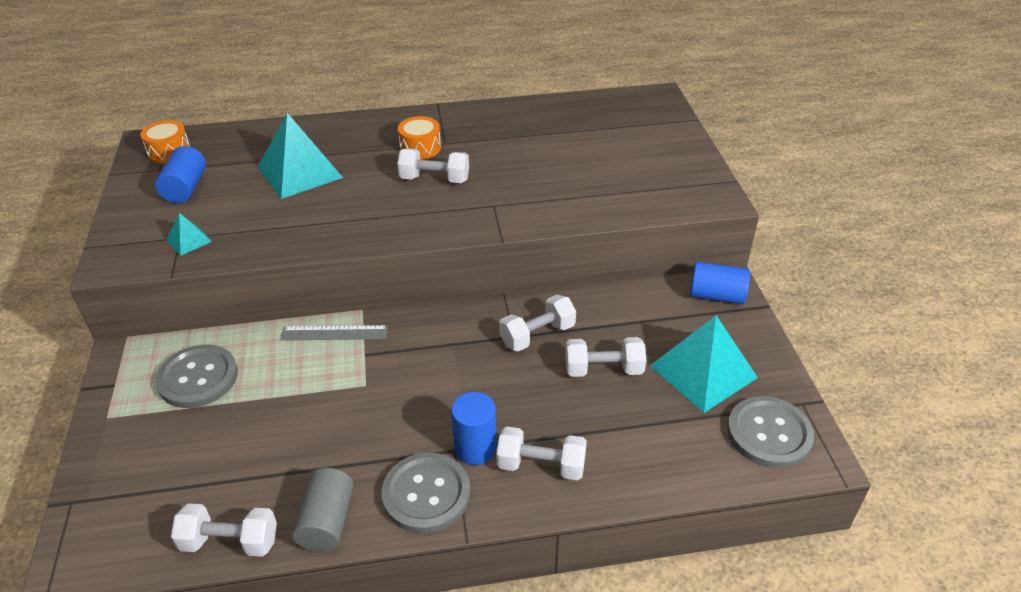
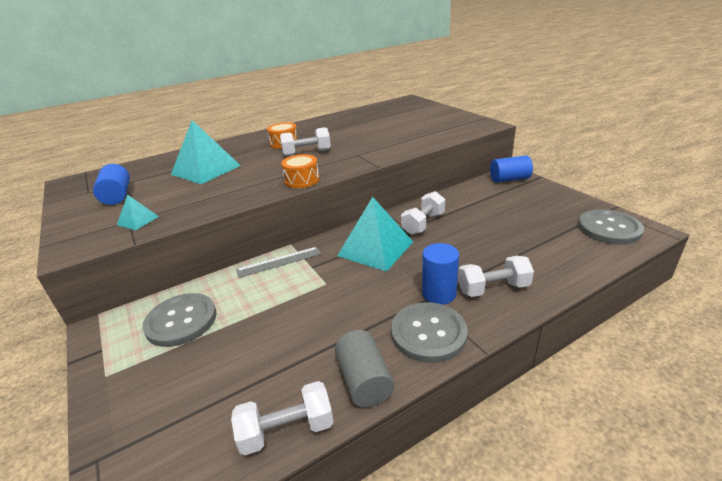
camera: 20 degrees left, 10 degrees down
(169, 152) = (91, 182): orange drum -> orange drum (302, 180)
(603, 369) = (481, 228): white dumbbell -> none
(703, 371) = (540, 212): turquoise pyramid -> turquoise pyramid (375, 248)

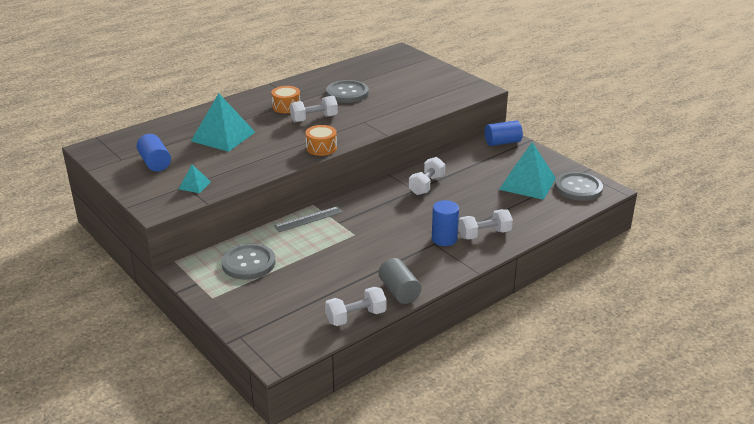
camera: 10 degrees left, 0 degrees up
(375, 248) = (389, 207): turquoise pyramid -> turquoise pyramid (527, 183)
(428, 333) = (439, 264): grey button -> grey button (347, 93)

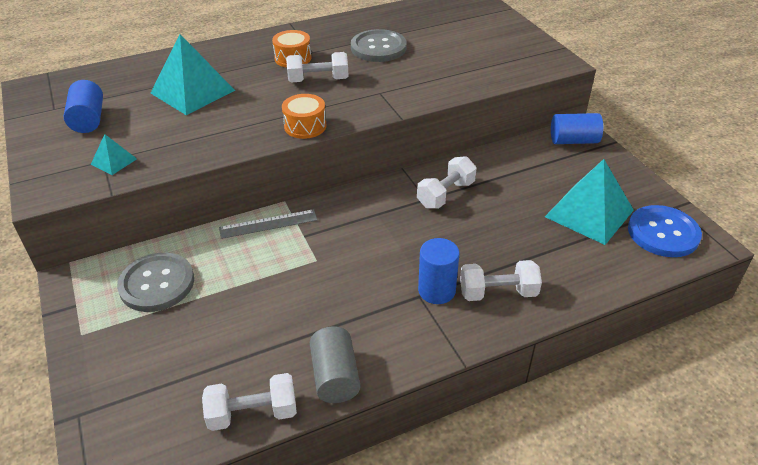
camera: 15 degrees right, 10 degrees up
(578, 188) = (663, 233): grey button -> blue button

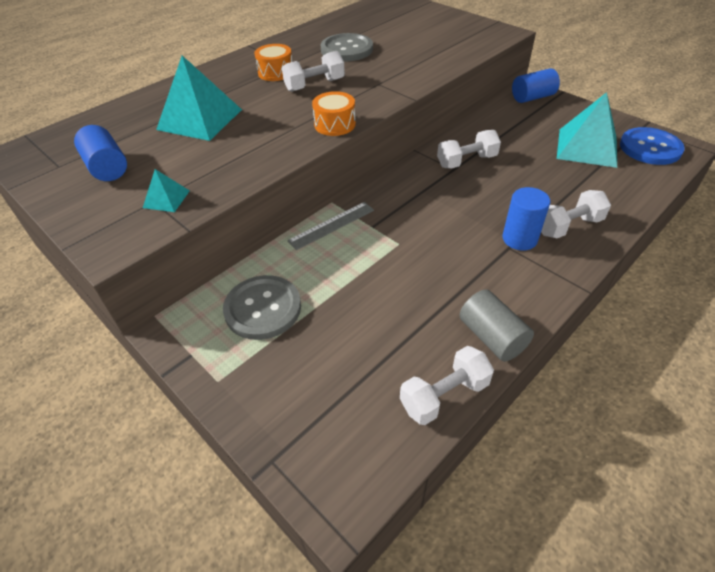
camera: 20 degrees left, 5 degrees up
(446, 194) = (466, 161): white dumbbell -> white dumbbell turned 45 degrees clockwise

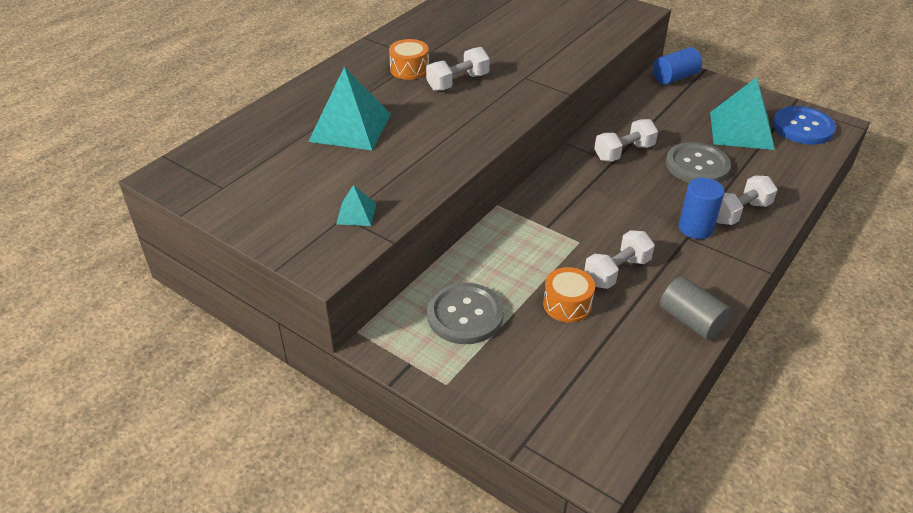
camera: 10 degrees left, 5 degrees down
(107, 167) = (276, 185): blue cylinder -> none
(331, 225) = (505, 228): grey ruler -> none
(335, 124) = (496, 125): orange drum -> orange drum (567, 304)
(346, 49) = (476, 38): grey button -> grey button (697, 165)
(444, 395) = (661, 374): white dumbbell -> white dumbbell (617, 272)

